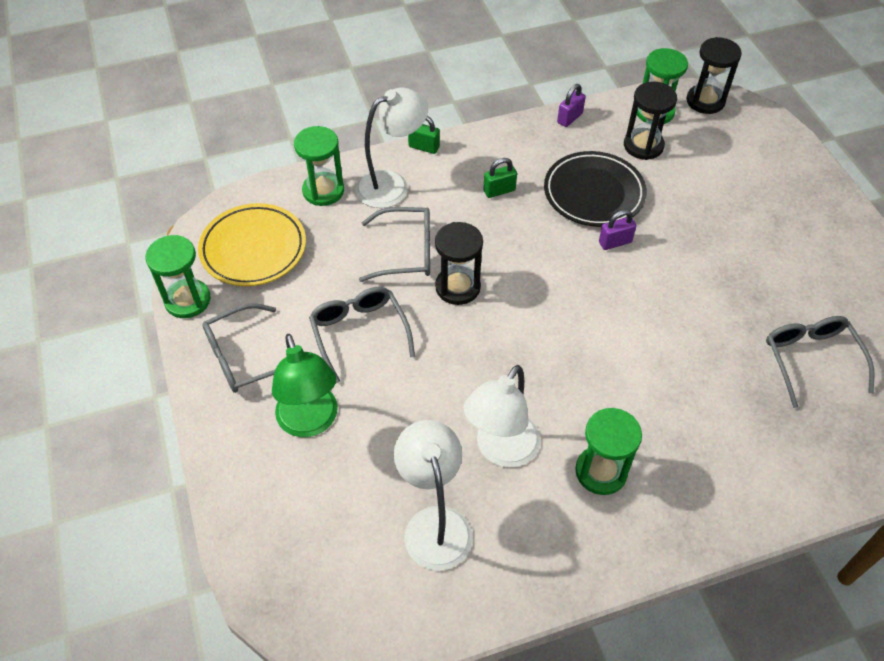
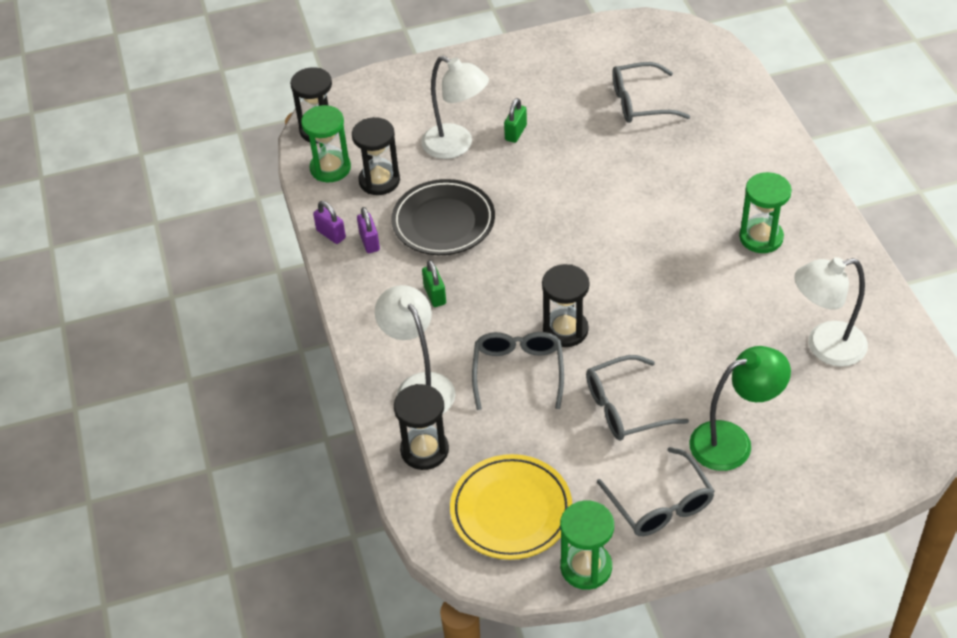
camera: 85 degrees left, 5 degrees down
(323, 191) = (424, 450): green hourglass -> black hourglass
(424, 147) = (362, 359): green padlock -> green padlock (515, 133)
(501, 450) = (748, 301): white lamp -> white lamp (456, 146)
(615, 242) = (509, 211): purple padlock -> purple padlock (369, 242)

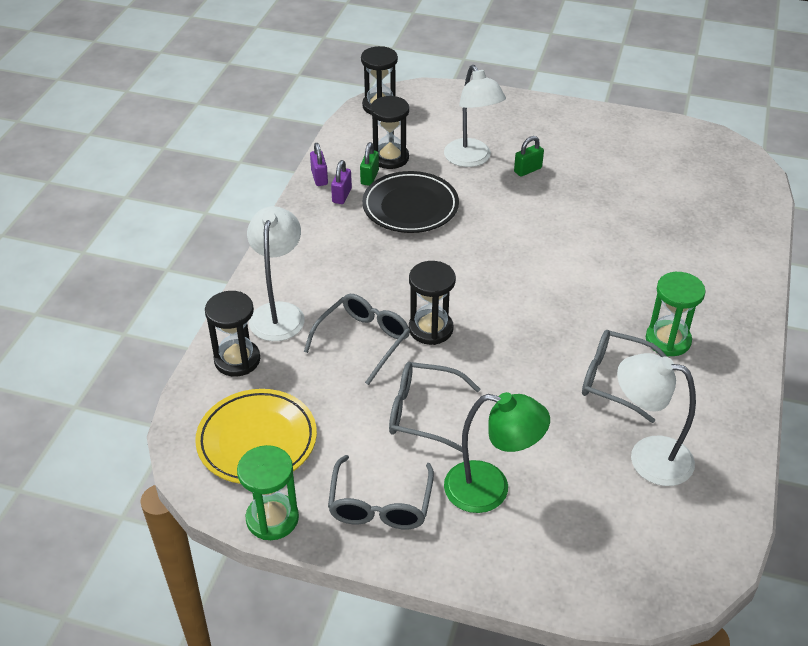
camera: 30 degrees right, 5 degrees down
(330, 168) = (363, 134): green hourglass -> none
(435, 295) = (353, 254): green padlock -> green padlock (369, 177)
(640, 102) = (653, 192): grey glasses -> grey glasses (615, 380)

